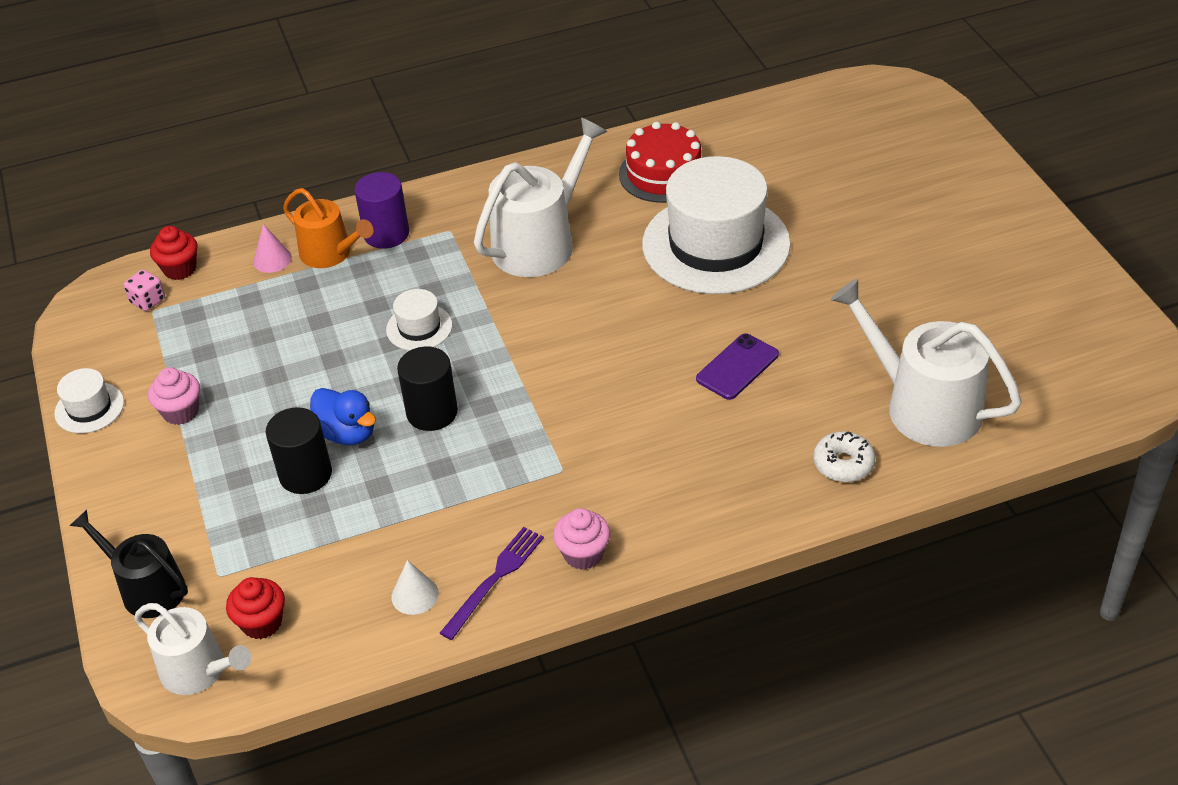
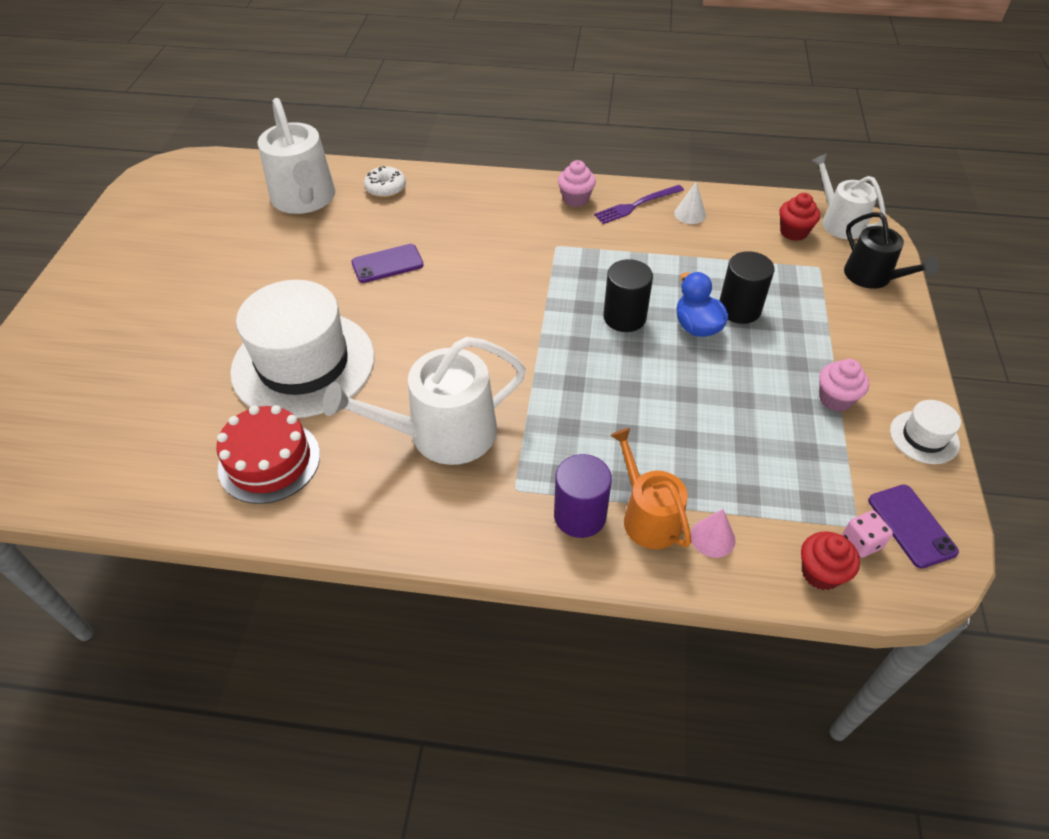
camera: 155 degrees left, 5 degrees up
(104, 328) = (911, 526): none -> purple phone
(419, 327) = (599, 393): white hat -> none

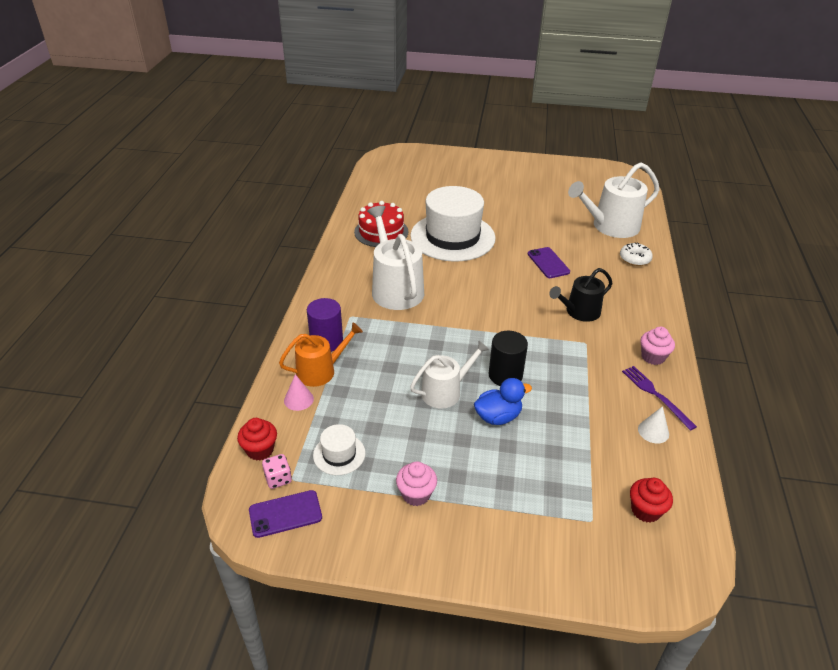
camera: 90 degrees right, 10 degrees down
(739, 309) = (522, 448): black cylinder -> none
(839, 222) = (675, 557): white watering can -> white watering can (445, 391)
(872, 277) = (584, 566): black watering can -> black watering can (579, 312)
(924, 437) = (370, 549): white hat -> white hat (339, 454)

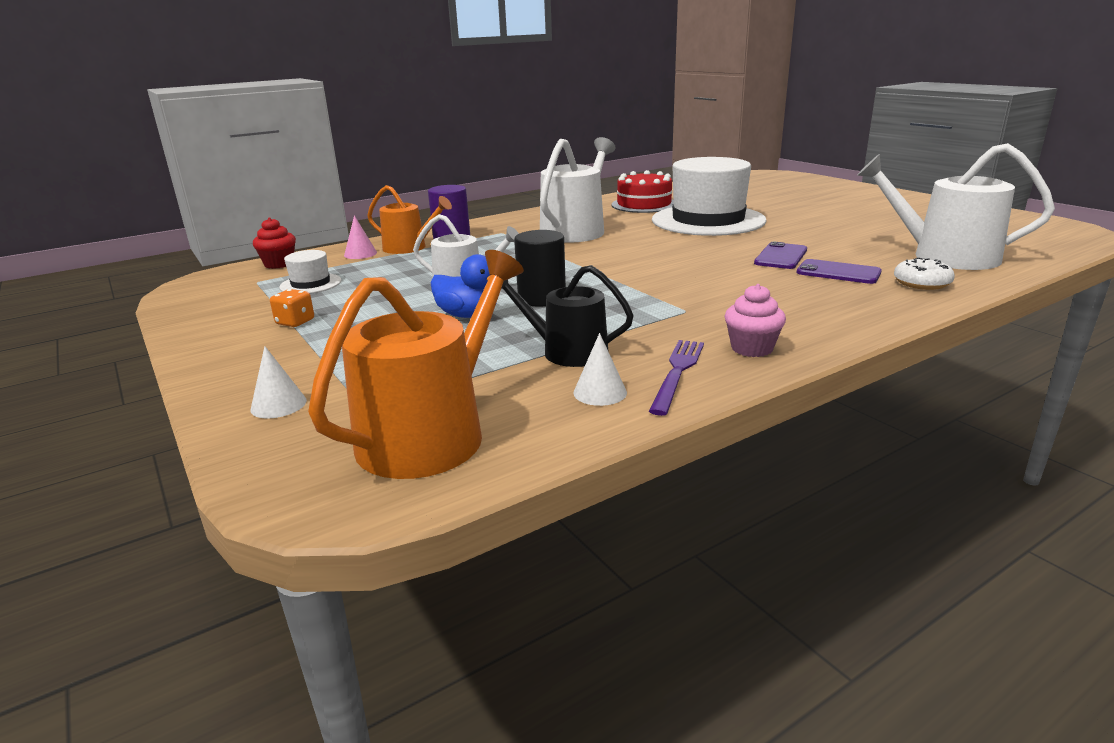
camera: 50 degrees right, 15 degrees down
(278, 479) = (251, 278): pink dice -> none
(285, 514) = (211, 293): purple phone -> purple phone (838, 272)
(416, 494) = (295, 322): pink cupcake -> orange dice
(553, 554) = (278, 405): none -> white cone
(579, 312) = (734, 292): black watering can -> black watering can (567, 351)
(645, 510) = (431, 433): red cupcake -> orange watering can

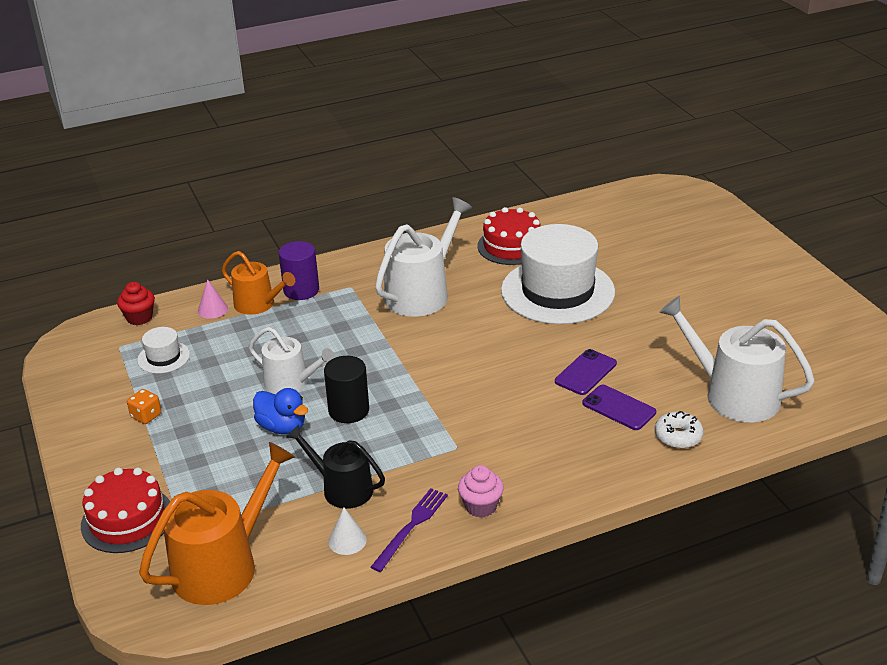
camera: 10 degrees right, 10 degrees up
(278, 405) = (127, 519): white cone -> red cake

